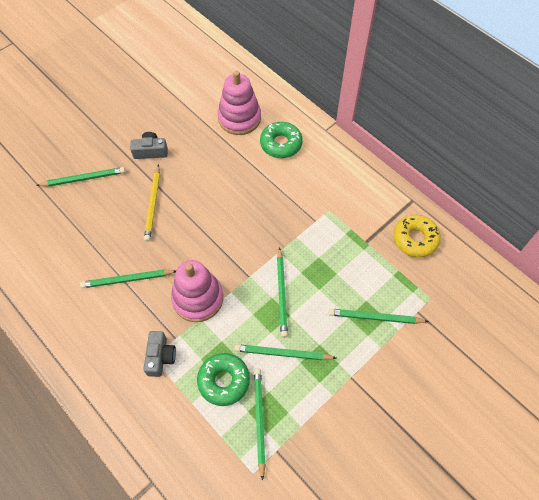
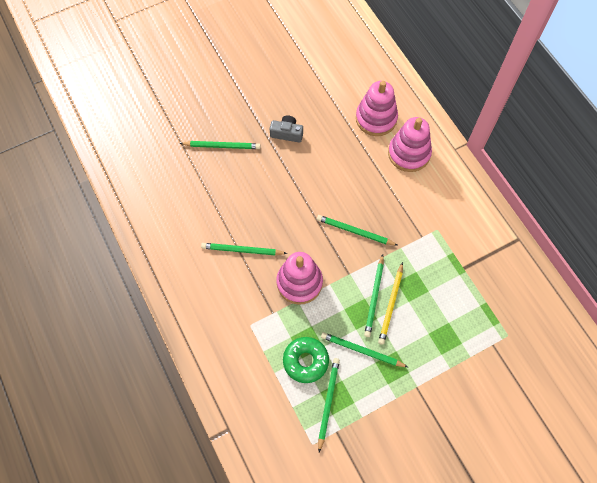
camera: 15 degrees right, 5 degrees up
(153, 204) = (278, 185): yellow pencil -> yellow pencil (391, 304)
(160, 357) = (256, 326): grey camera -> none
(281, 144) = (409, 153): green donut -> pink stacking toy
(375, 317) = (453, 340): green pencil -> green pencil (355, 231)
(415, 239) = (510, 276): yellow donut -> none

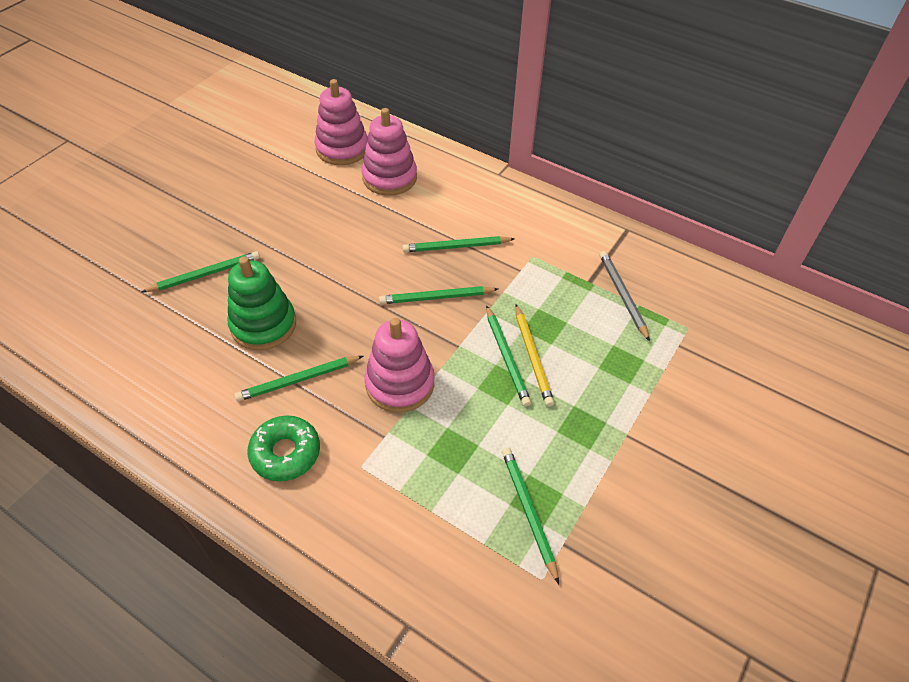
camera: 30 degrees left, 15 degrees down
(240, 201) = (263, 325): none -> green stacking toy
(287, 133) = (287, 230): grey camera -> none
(305, 361) = (466, 474): green donut -> green donut (285, 453)
(362, 350) = (531, 425): green pencil -> green pencil (456, 246)
(409, 153) = (450, 196): pink stacking toy -> pink stacking toy (342, 149)
(479, 290) = (623, 296): none -> grey pencil

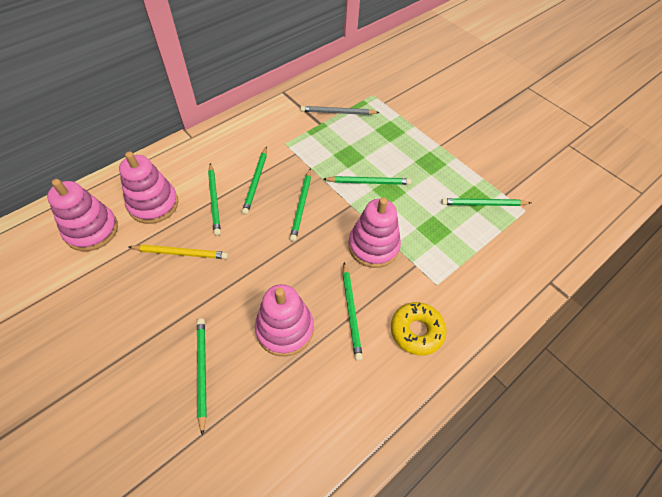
camera: 75 degrees left, 5 degrees up
(263, 325) = (285, 329): green stacking toy -> pink stacking toy
(285, 453) = (416, 331): green donut -> yellow donut
(414, 220) = (214, 200): none -> green pencil
(532, 356) = (372, 169): yellow pencil -> yellow pencil (180, 253)

